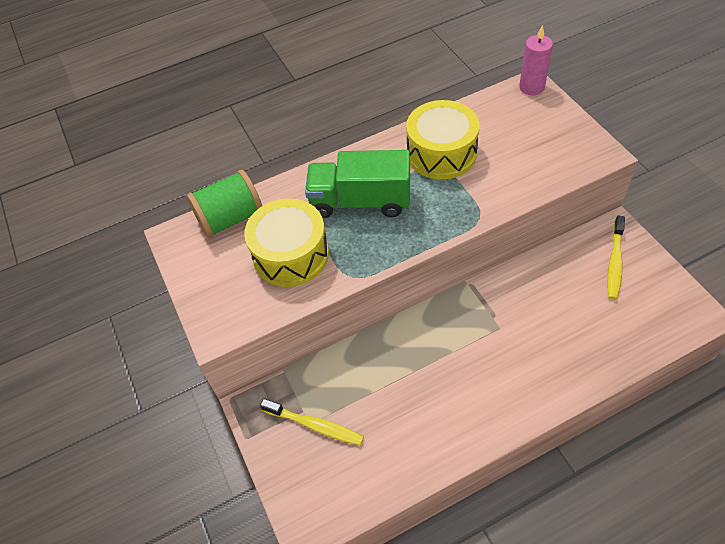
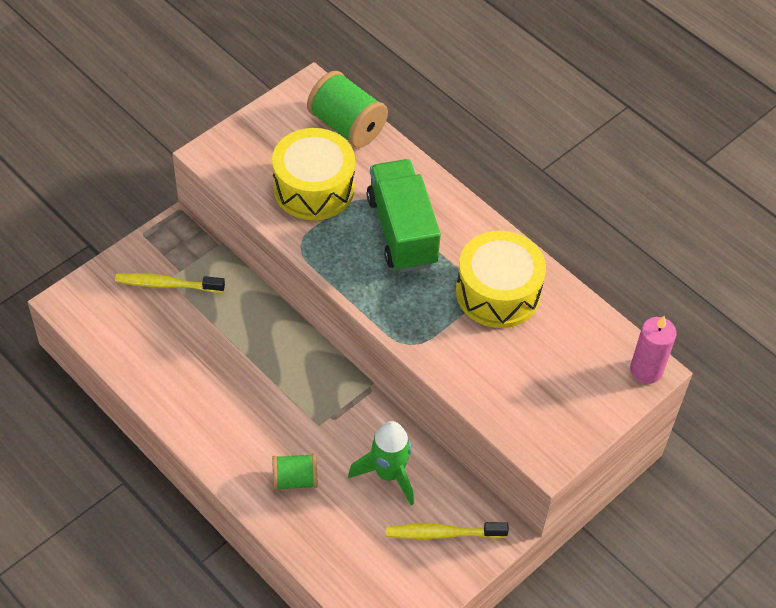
camera: 65 degrees right, 0 degrees up
(315, 425) = (167, 284): yellow toothbrush -> yellow toothbrush turned 90 degrees clockwise
(552, 355) = (295, 480): none -> green spool
(555, 287) = (388, 474): none -> green rocket

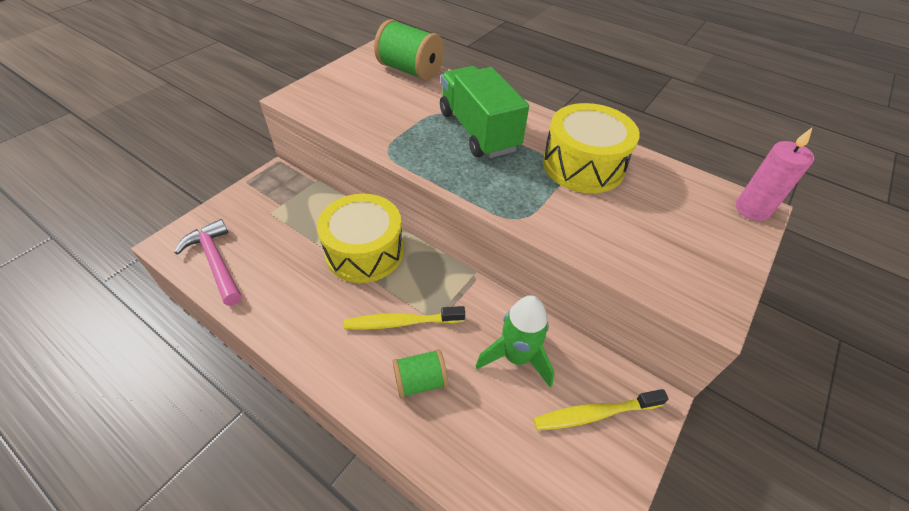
camera: 10 degrees left, 5 degrees down
(113, 330) = (216, 262): none -> pink hammer
(167, 284) = (269, 217): yellow toothbrush -> yellow toothbrush (401, 322)
(314, 188) = (391, 110): yellow drum -> yellow drum (364, 251)

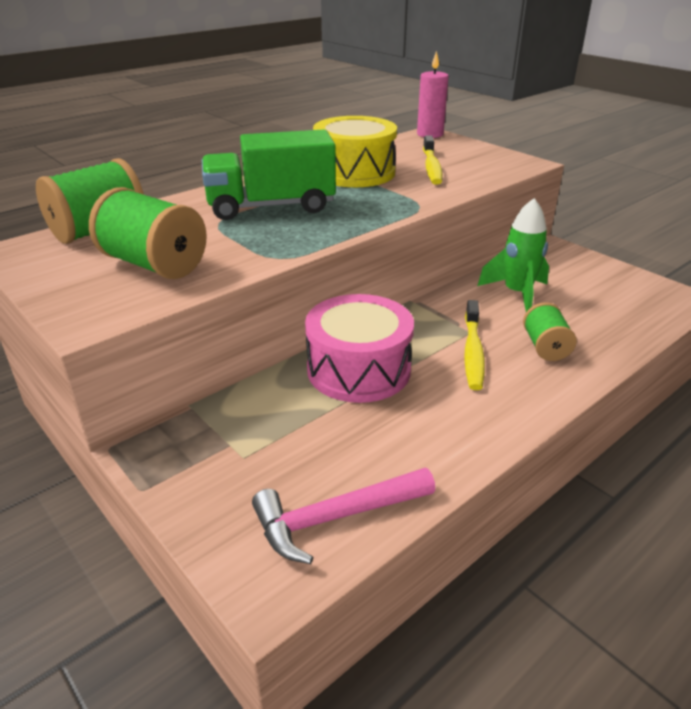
camera: 75 degrees left, 15 degrees down
(364, 251) = (358, 369): yellow drum -> pink drum
(365, 102) = (154, 264): none -> green spool
(594, 414) = (569, 271): yellow toothbrush -> yellow toothbrush (431, 167)

